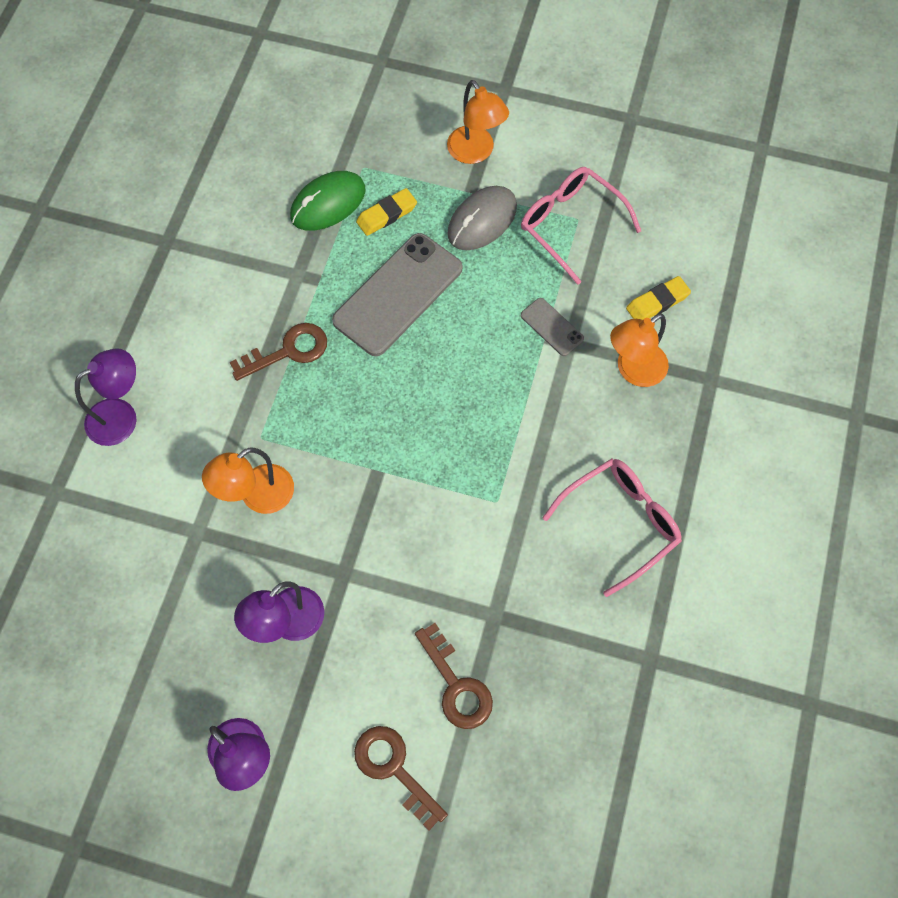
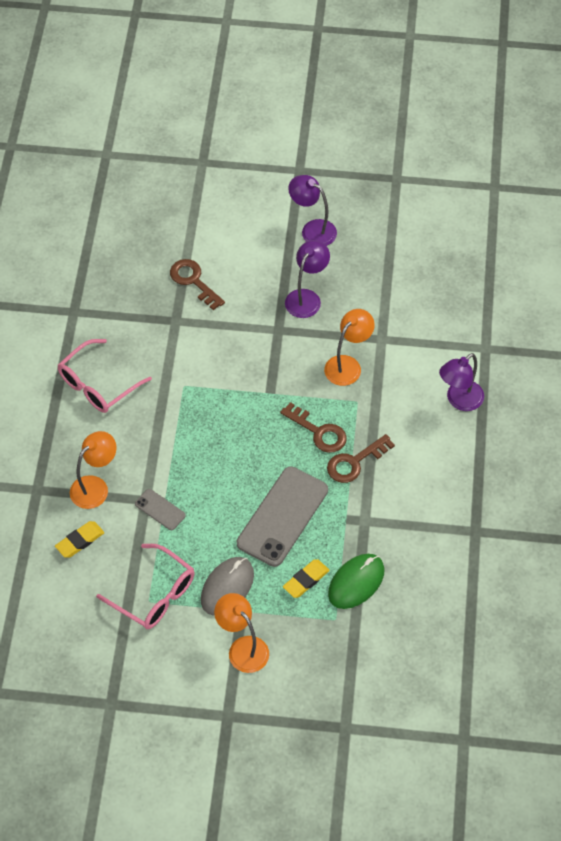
camera: 170 degrees right, 10 degrees down
(393, 769) = (223, 236): brown key -> brown key (319, 432)

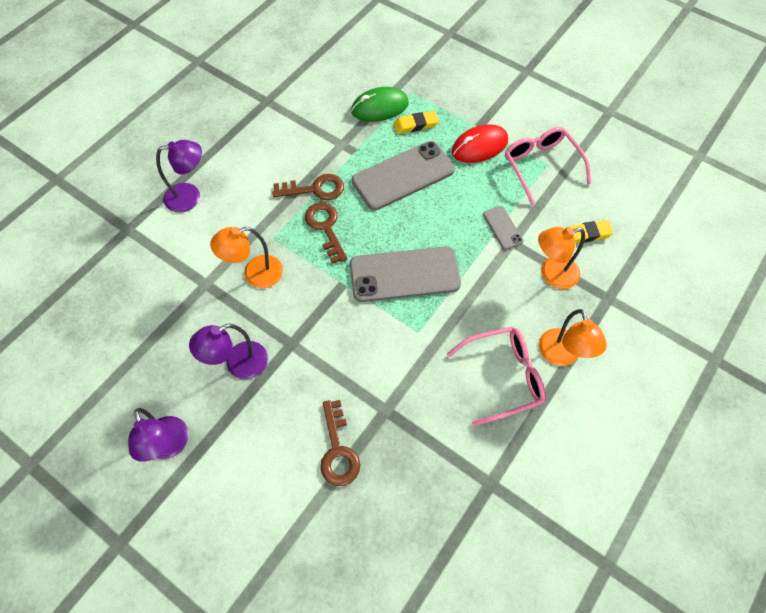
camera: 150 degrees left, 5 degrees up
(223, 425) = (404, 274): none -> grey phone
(227, 587) = (479, 146): grey mouse -> red mouse
(242, 648) = (491, 103): orange lamp -> orange lamp (561, 356)

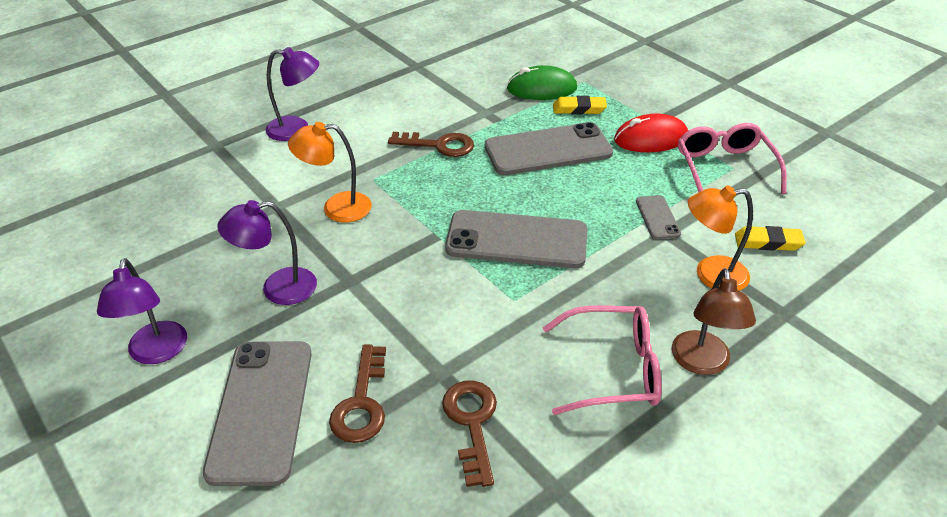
camera: 15 degrees right, 20 degrees down
(268, 475) = (261, 410): none -> grey phone
(325, 227) = (437, 180): brown key -> brown key (472, 423)
(561, 356) = (702, 363): orange lamp -> brown lamp

